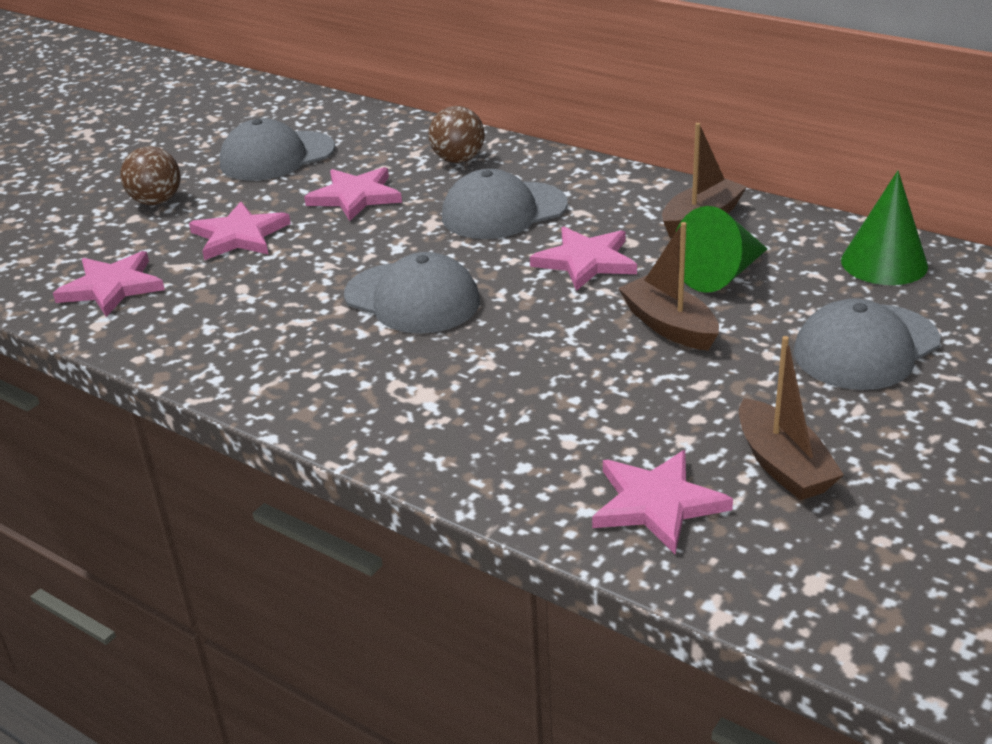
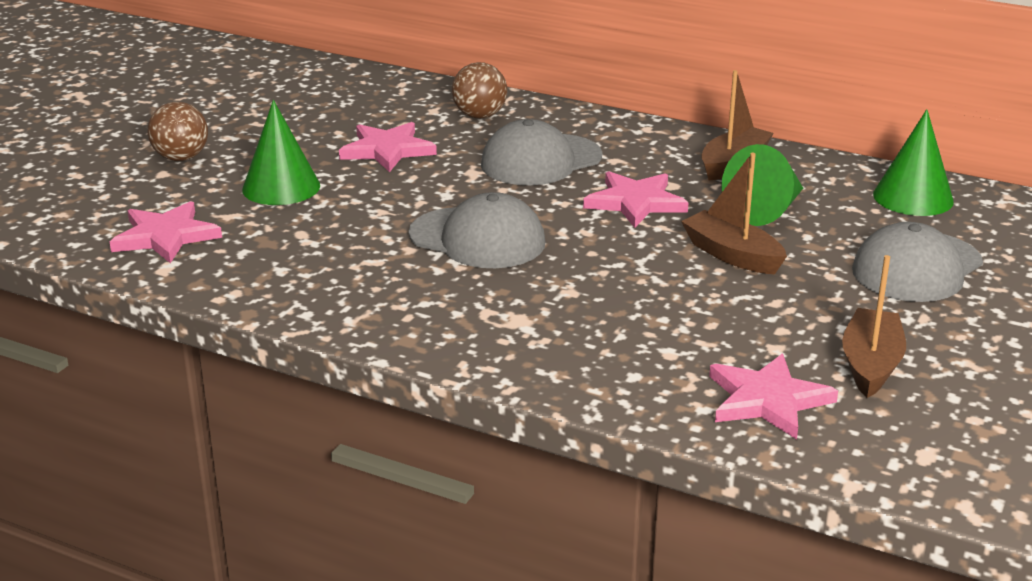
camera: 10 degrees left, 5 degrees down
(239, 236) = (281, 187): pink star -> green cone
(277, 156) = (292, 115): grey cap -> none
(782, 465) = (871, 365): brown boat -> brown boat turned 135 degrees counterclockwise

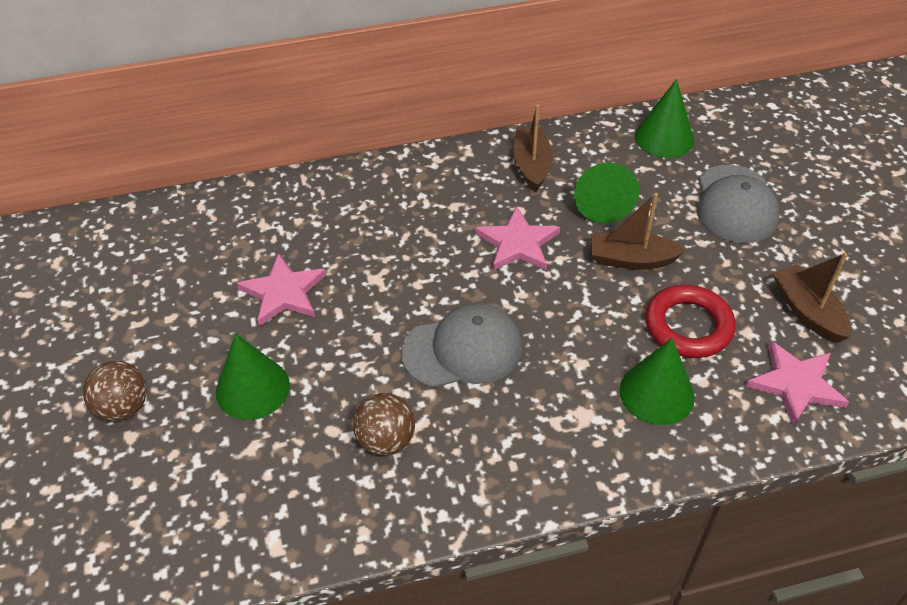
camera: 40 degrees left, 20 degrees up
(165, 236) = (229, 510): pink star -> none
(480, 116) = (306, 211): brown ball -> brown ball (386, 440)
(541, 160) = (407, 237): grey cap -> none
(610, 339) = (656, 393): none -> green cone
(717, 317) = (688, 326): none -> red ring

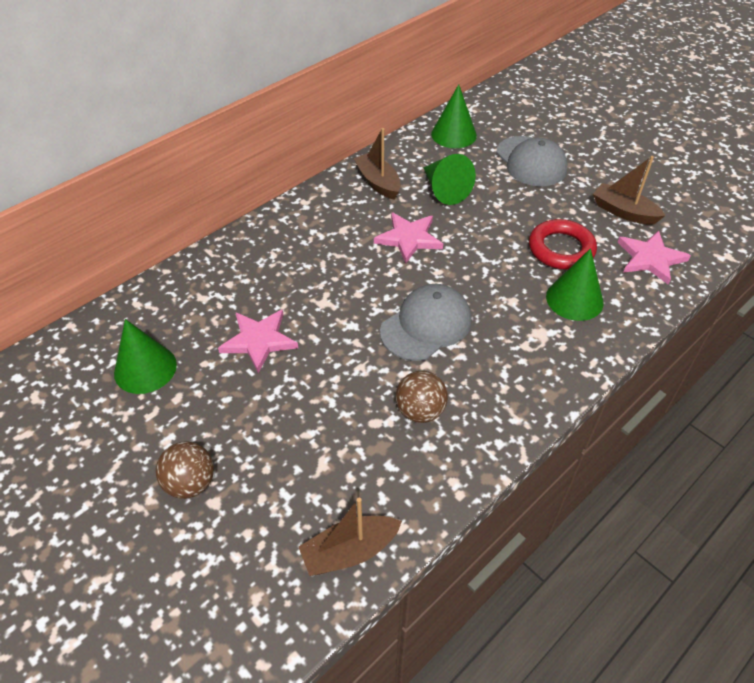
camera: 30 degrees left, 0 degrees up
(252, 388) = (289, 420): green cone -> green cone (145, 368)
(631, 259) = (493, 221): brown boat -> brown boat (349, 551)

